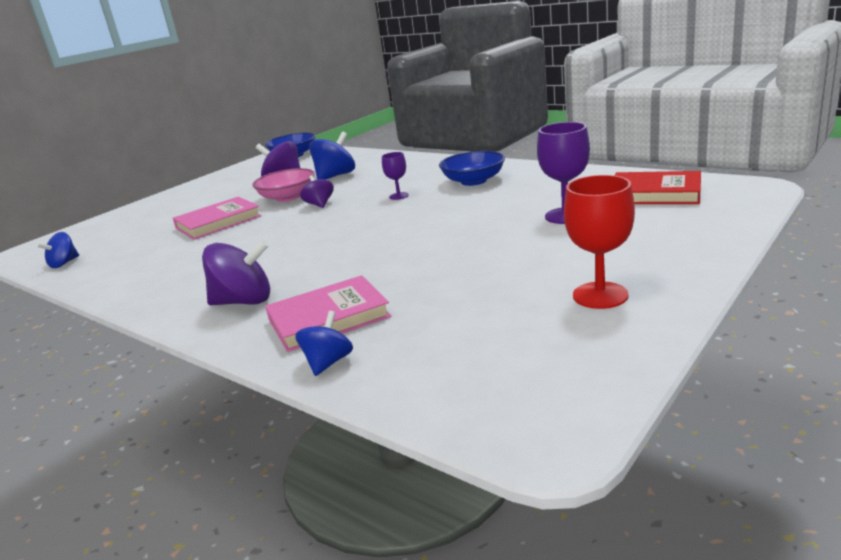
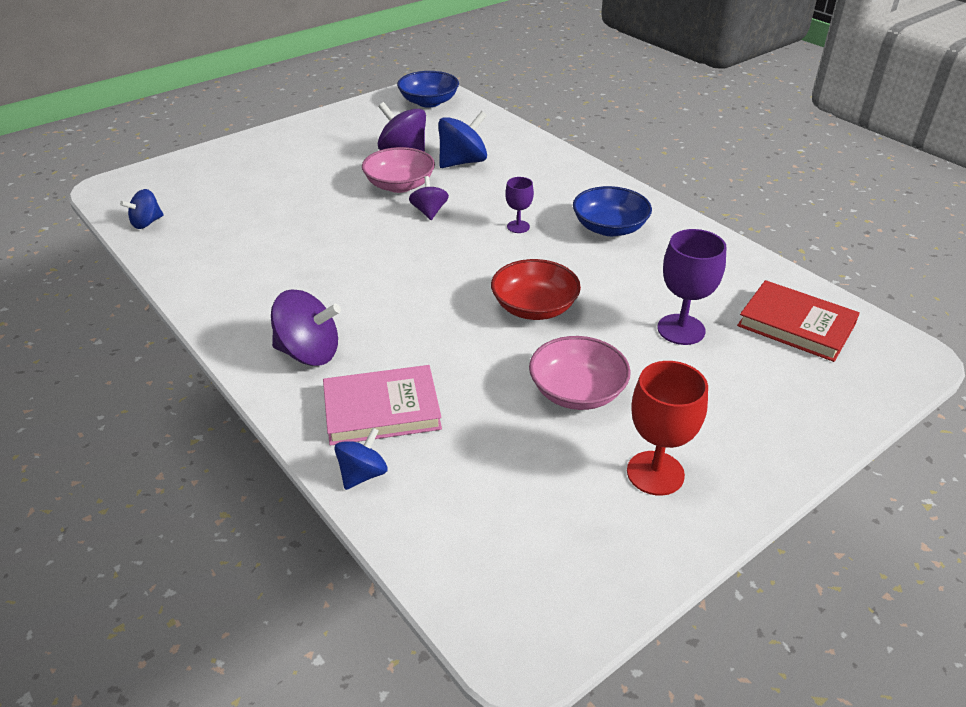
camera: 10 degrees right, 15 degrees up
(218, 222) = (315, 206): pink book -> none
(436, 232) = (534, 307): none -> red bowl
(501, 267) = (577, 391): none -> pink bowl

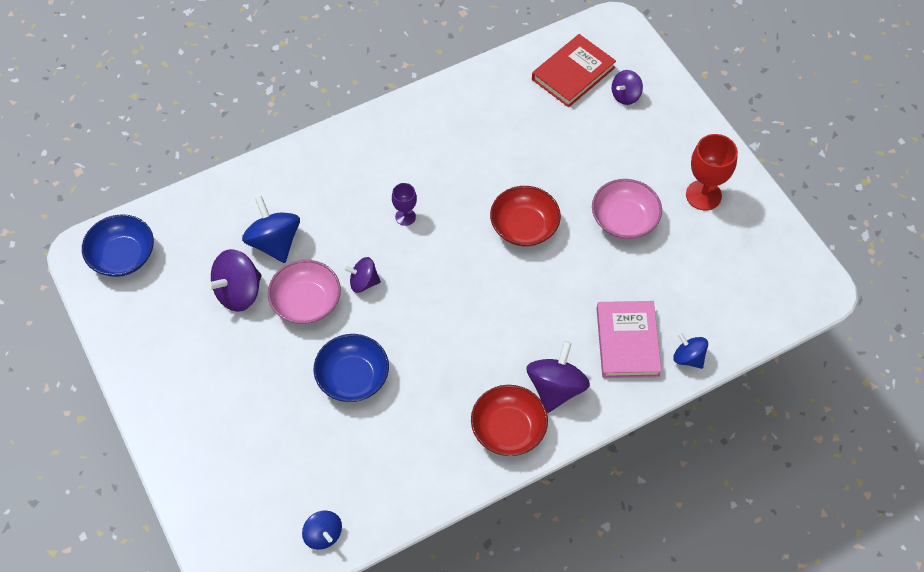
camera: 80 degrees left, 20 degrees up
(254, 322) = (508, 429): none -> red bowl
(609, 228) = (422, 151): blue bowl -> blue bowl (353, 377)
(681, 329) = (567, 141): purple goblet -> none
(791, 376) = (625, 96): none -> purple spinning top

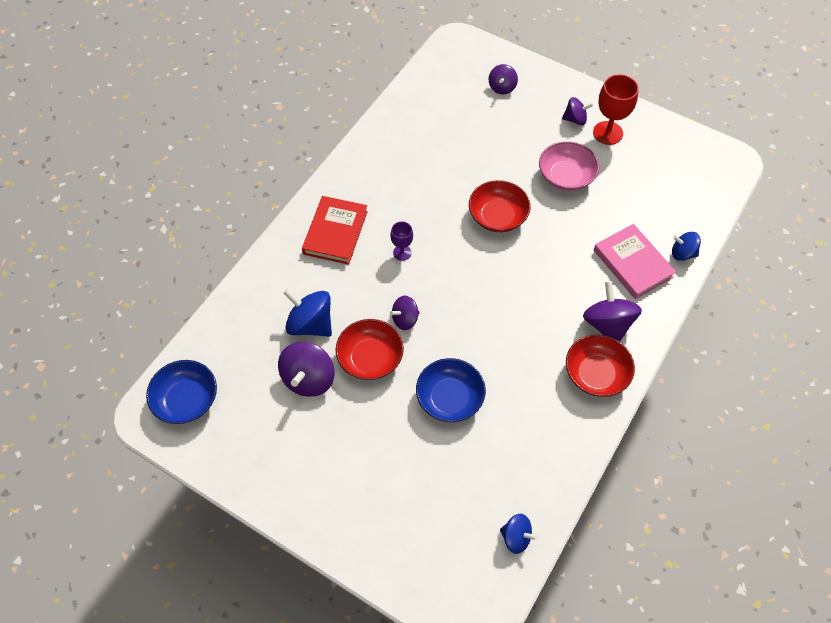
camera: 30 degrees left, 0 degrees up
(306, 302) = (370, 358): pink bowl -> red bowl
(573, 73) = (452, 88): red book -> red book (335, 232)
(679, 165) = (575, 119): none -> purple spinning top

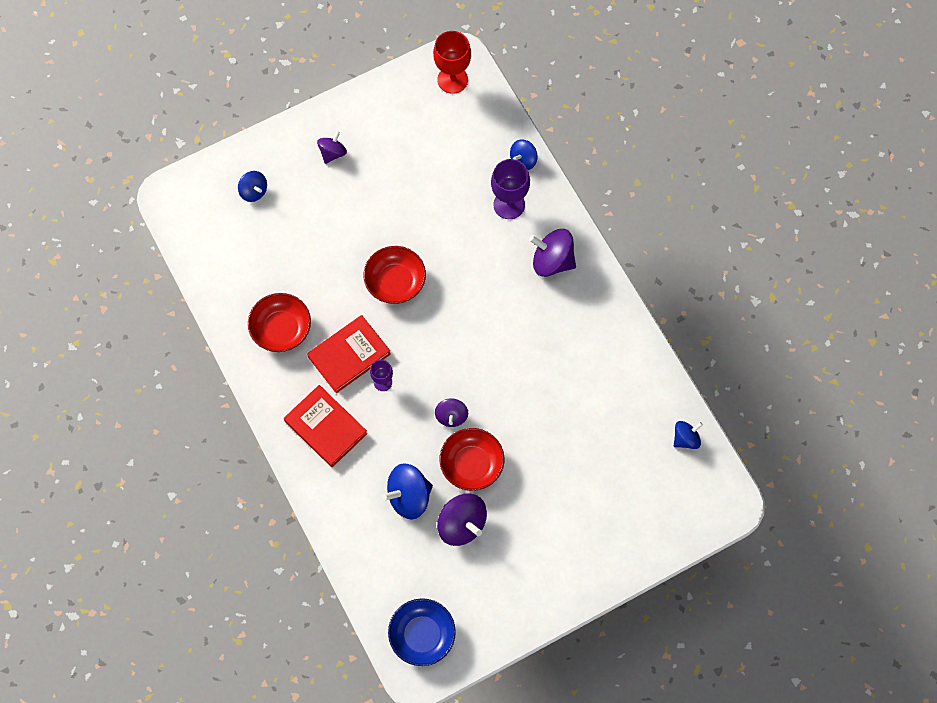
camera: 60 degrees left, 10 degrees up
(409, 217) = (349, 355): none -> red book
(450, 398) = (545, 421): blue bowl -> none
(502, 87) = (254, 191): purple spinning top -> blue spinning top
(566, 176) = (389, 200): pink bowl -> none
(596, 374) = (590, 298): red bowl -> red bowl (281, 329)
(608, 133) = (365, 136): red goblet -> red goblet (452, 80)
(633, 264) = (509, 204): pink book -> purple goblet

